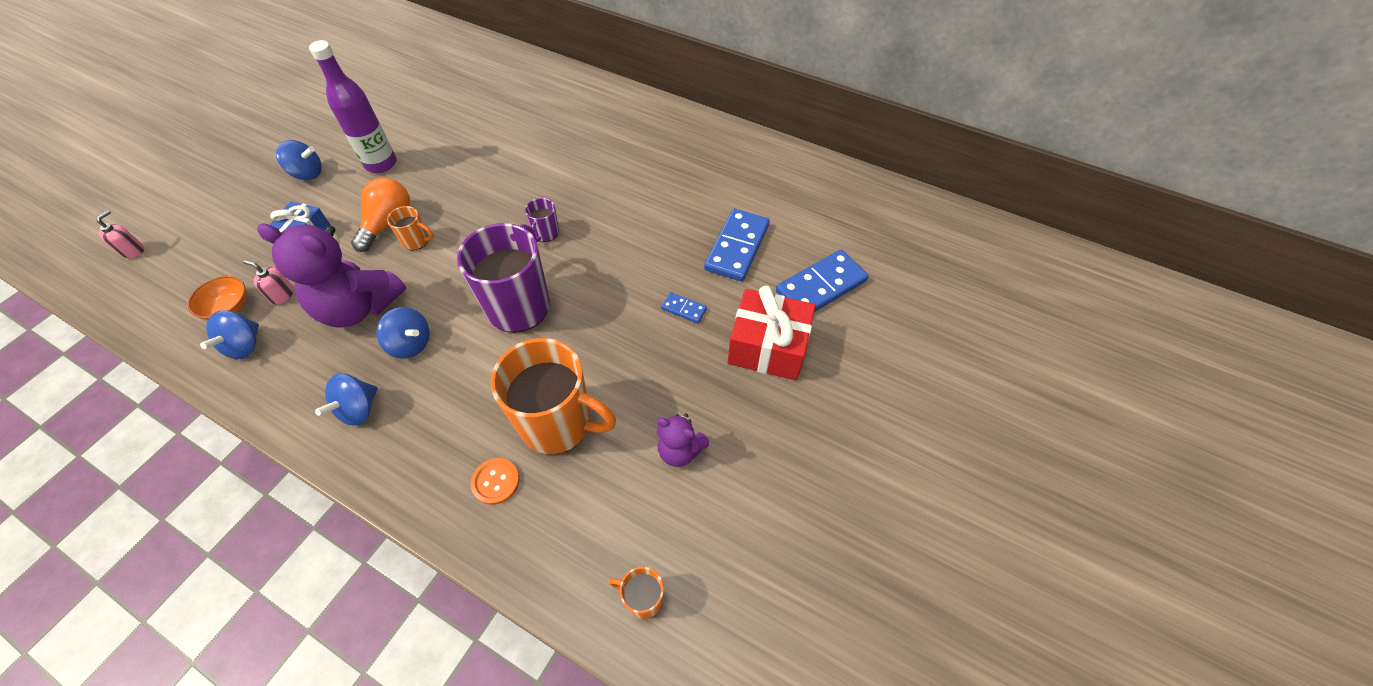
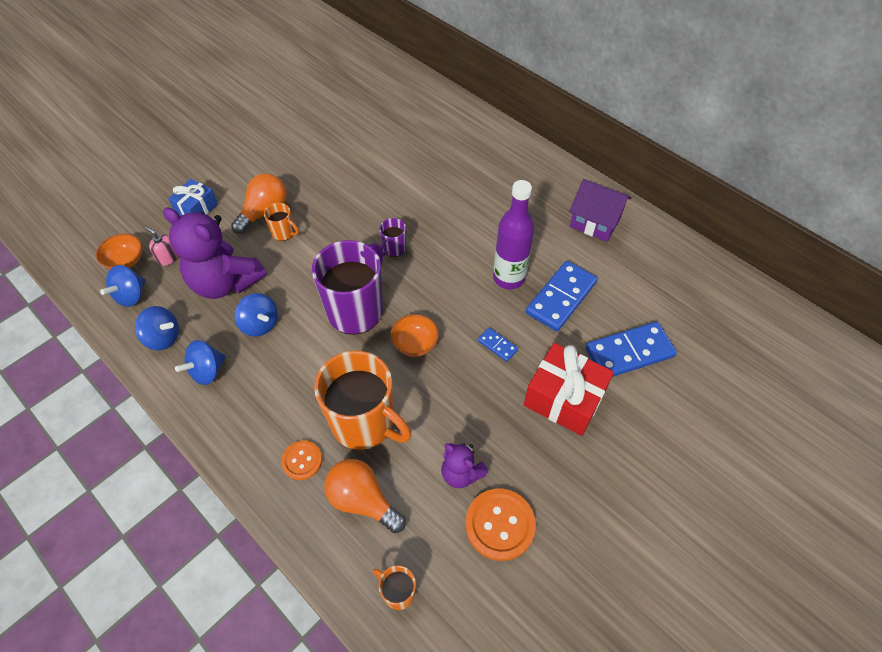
camera: 15 degrees right, 0 degrees up
(133, 250) = (63, 195): pink soap dispenser -> none
(307, 173) = (208, 153): blue spinning top -> blue spinning top (163, 338)
(381, 164) = (269, 156): purple bottle -> purple bottle (509, 278)
(577, 508) = (362, 500): none -> orange light bulb
(594, 326) = (415, 344): none -> orange bowl
(736, 494) = (500, 525): none -> orange button
(751, 167) = (595, 222): none -> purple house

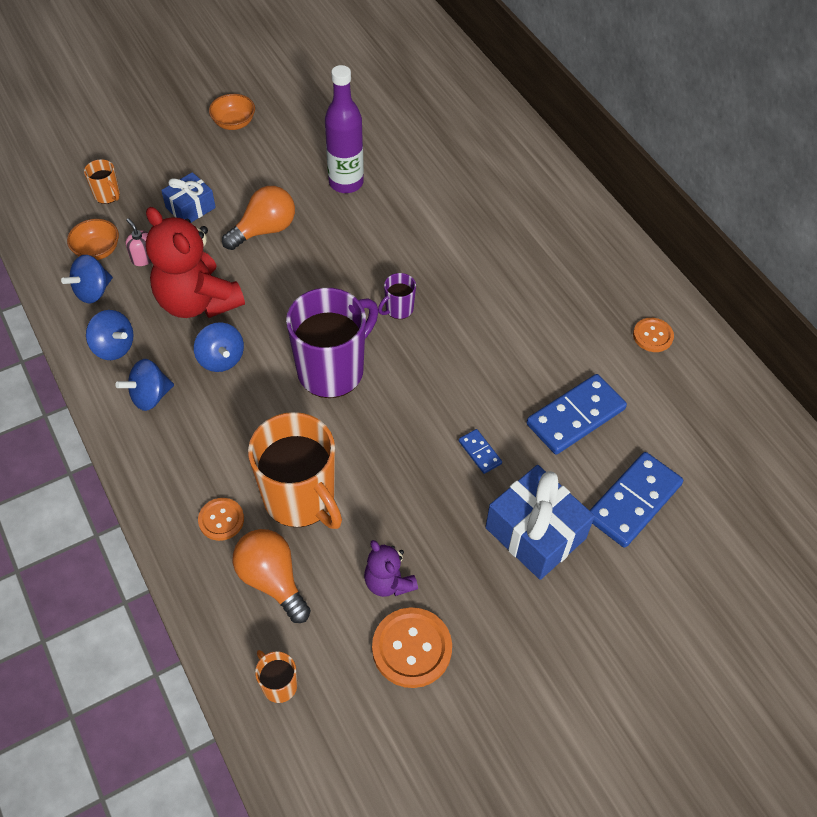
camera: 15 degrees right, 0 degrees up
(225, 282) = (197, 302): purple teddy bear -> red teddy bear
(284, 233) = (279, 260): orange mug -> orange mug (107, 195)
(415, 344) = (386, 426): orange bowl -> orange bowl (234, 123)
(509, 278) = (521, 377): purple bottle -> purple bottle (346, 183)
(564, 398) = (535, 533): red gift -> blue gift
(595, 222) = (652, 336): purple house -> orange button
(629, 352) = (633, 501): blue domino -> blue domino turned 45 degrees counterclockwise

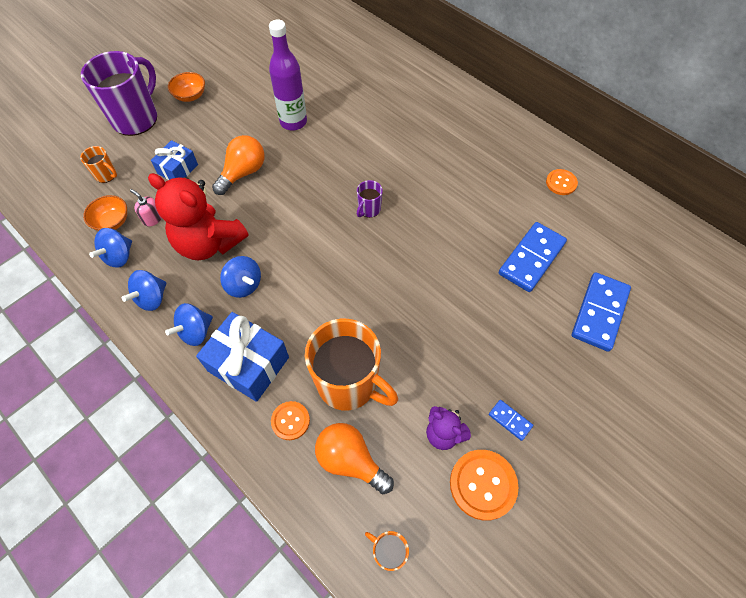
camera: 15 degrees left, 5 degrees up
(114, 347) = (152, 298): blue spinning top -> blue spinning top turned 105 degrees clockwise
(332, 370) = (336, 270): purple mug -> purple mug (136, 118)
(479, 452) = (472, 306): blue domino -> blue domino (510, 420)
(535, 533) = (539, 359): blue gift -> blue gift (248, 364)

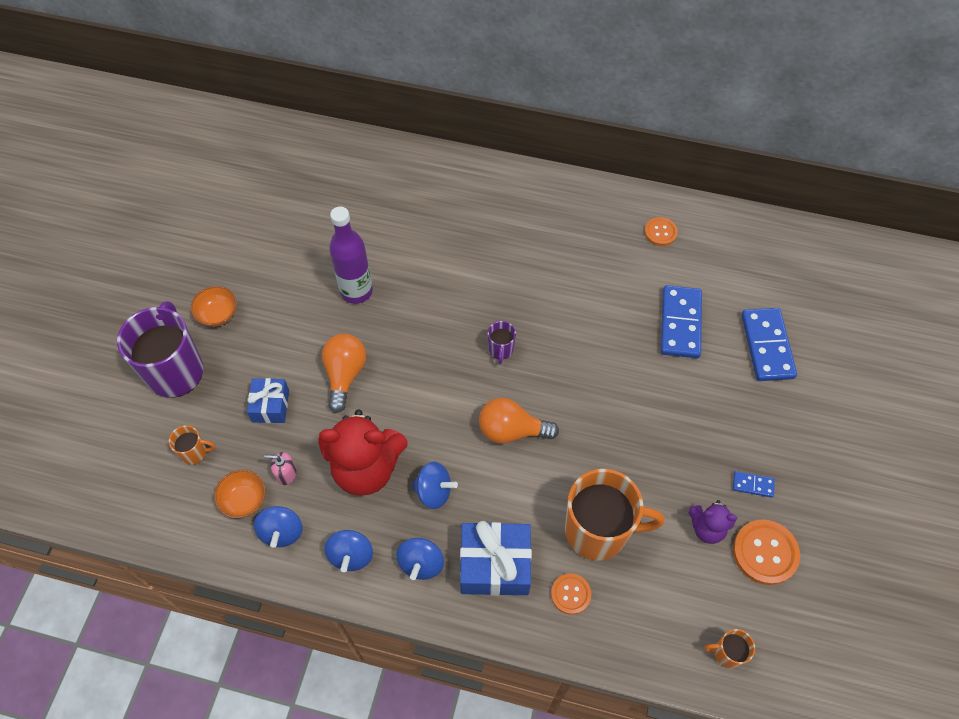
camera: 30 degrees left, 0 degrees up
(350, 460) = (646, 597): orange light bulb -> orange light bulb (511, 430)

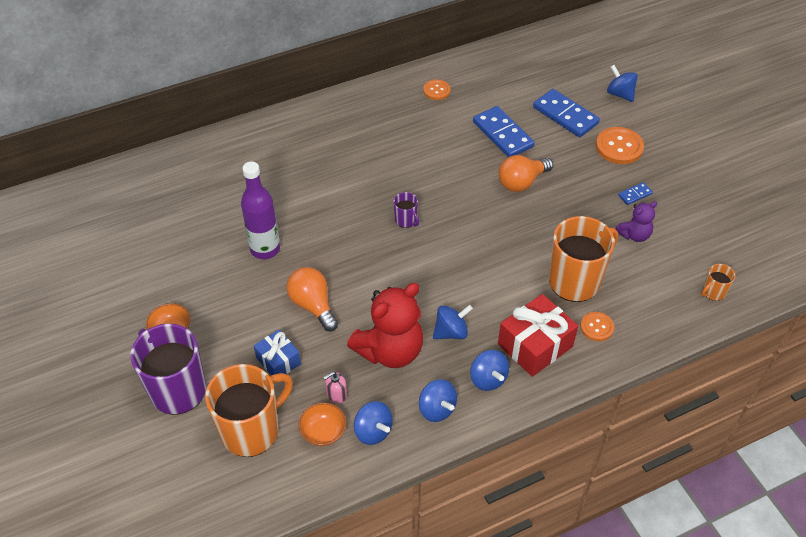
camera: 40 degrees left, 10 degrees down
(195, 452) = (252, 430): orange mug -> orange mug, size x2.27
(495, 565) = (535, 345): blue gift -> red gift
(511, 430) = (463, 262): orange light bulb -> orange light bulb (521, 182)
(765, 552) = (678, 225): orange button -> orange button (619, 147)
(853, 361) = (620, 94): none -> blue spinning top

